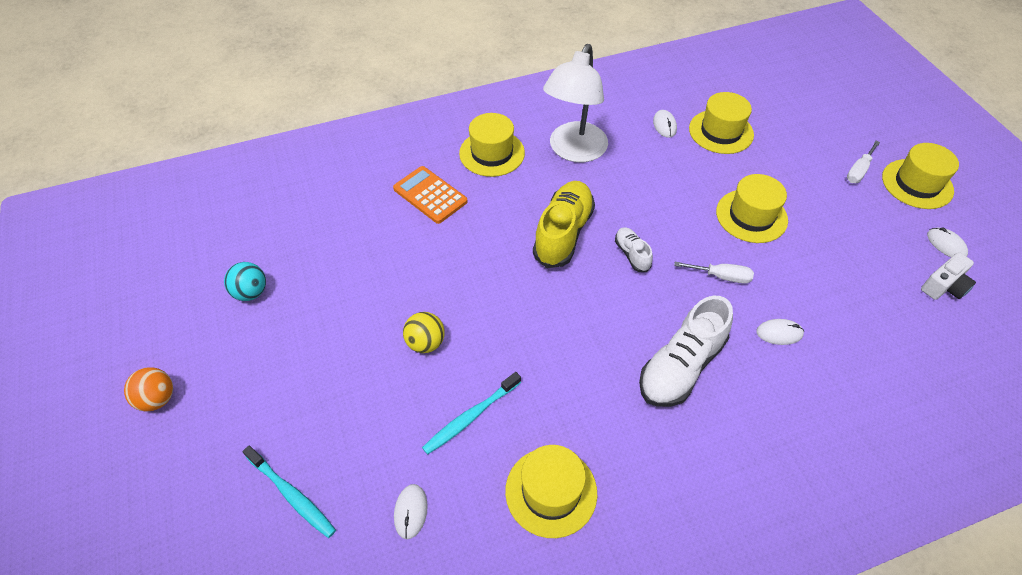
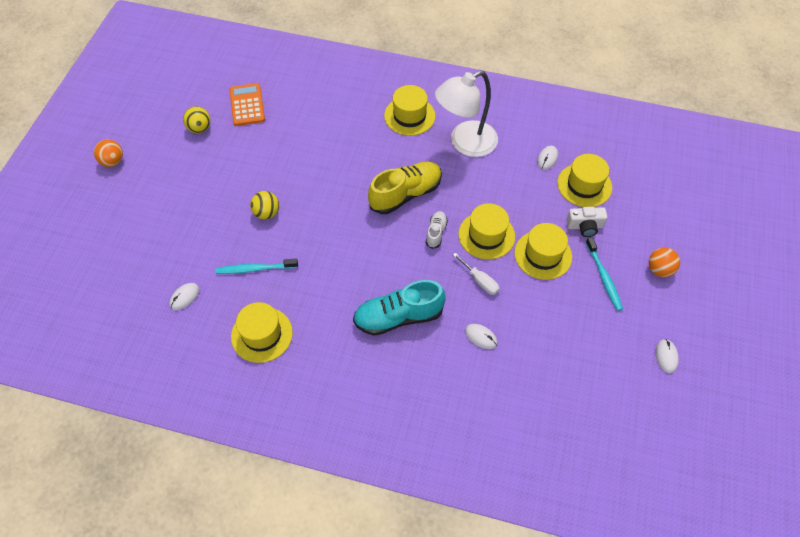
camera: 35 degrees right, 5 degrees up
(251, 292) = (199, 128): turquoise ball -> yellow ball
(292, 495) = (136, 251): turquoise toothbrush -> turquoise toothbrush (604, 277)
(430, 195) = (346, 124): orange calculator -> orange calculator (247, 105)
(681, 366) = (398, 317): white shoe -> turquoise shoe
(858, 171) = (659, 269): white screwdriver -> orange ball
(917, 184) = (695, 304): yellow hat -> yellow hat (486, 235)
(944, 286) = (631, 380): white camera -> white camera (585, 226)

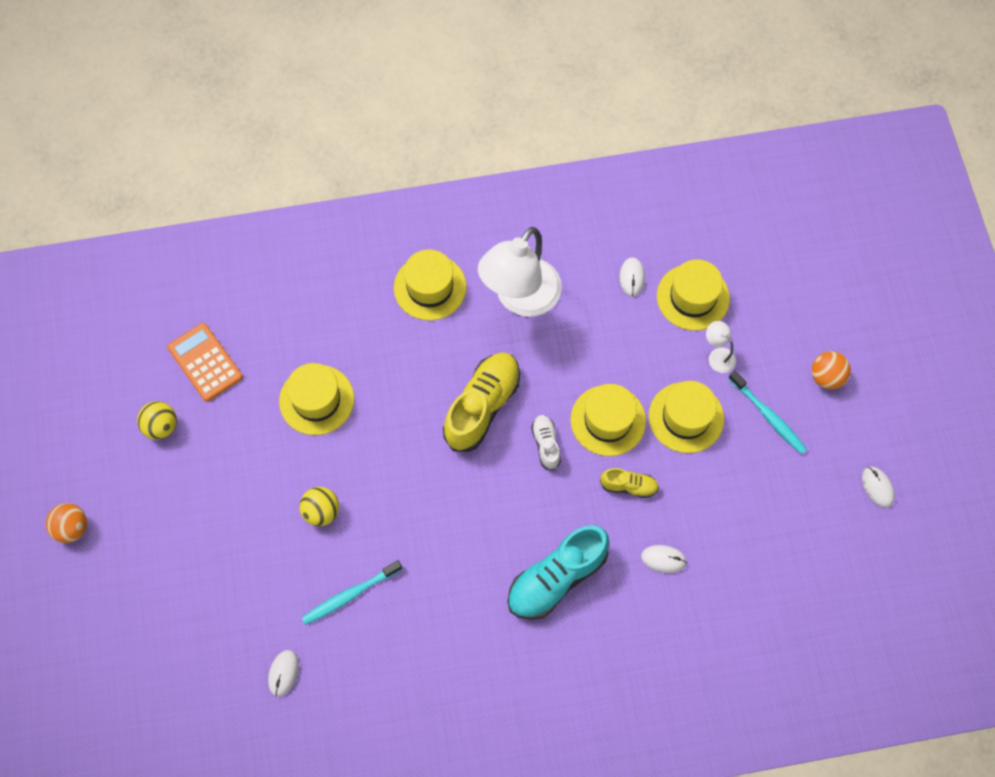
camera: 25 degrees left, 10 degrees up
(262, 334) = (406, 677): yellow hat -> yellow hat (316, 400)
(480, 281) = (628, 486): white screwdriver -> yellow shoe
(585, 226) = (718, 355): white camera -> white lamp

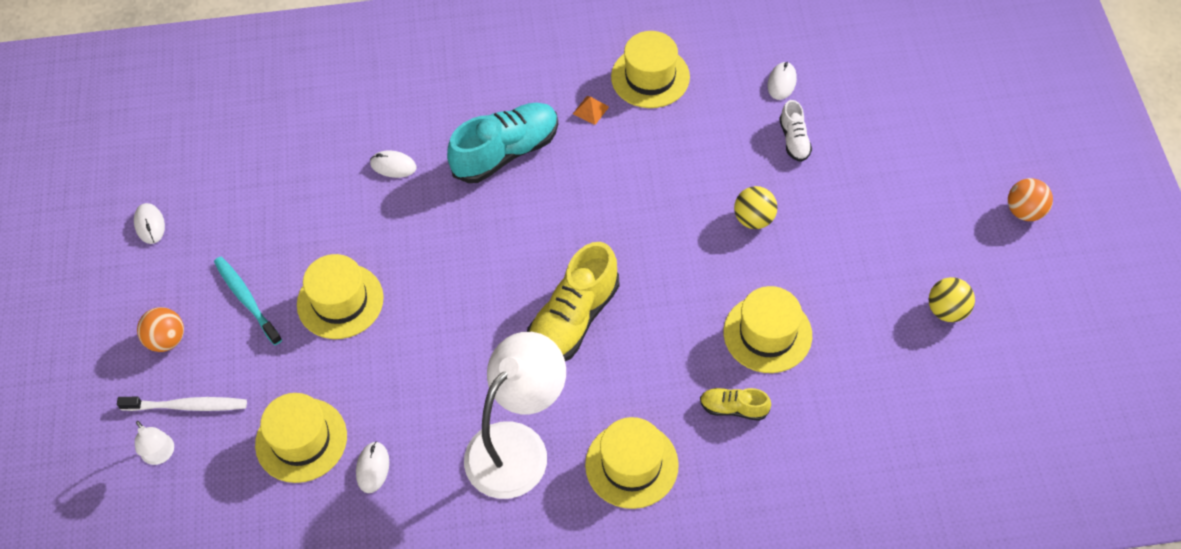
camera: 175 degrees left, 10 degrees down
(205, 362) = (907, 381): orange calculator -> none
(350, 595) = (719, 144): turquoise toothbrush -> none
(476, 632) = (591, 110): none -> orange pyramid
(546, 444) = (503, 278): white shoe -> white shoe (794, 140)
(608, 420) = (429, 301): yellow hat -> yellow hat (650, 77)
(628, 486) = (417, 234): yellow shoe -> yellow shoe (733, 408)
(718, 355) = (287, 368): white lamp -> white lamp (161, 455)
(792, 321) = (187, 406): none -> white toothbrush

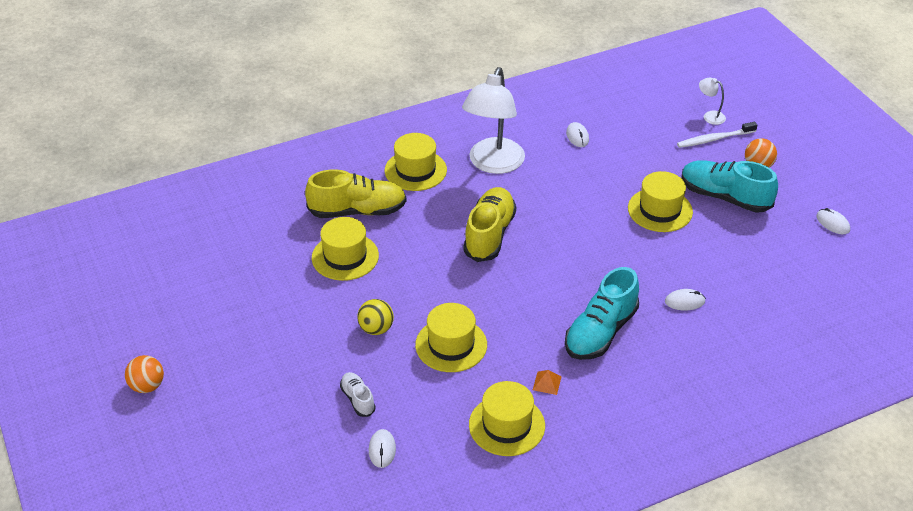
camera: 160 degrees right, 15 degrees down
(246, 299) = (725, 197): turquoise toothbrush -> turquoise shoe
(301, 440) = (630, 139): yellow hat -> yellow hat (451, 345)
(733, 408) = (357, 211): yellow shoe -> yellow shoe, size x1.98
(947, 310) = (211, 300): yellow ball -> none

